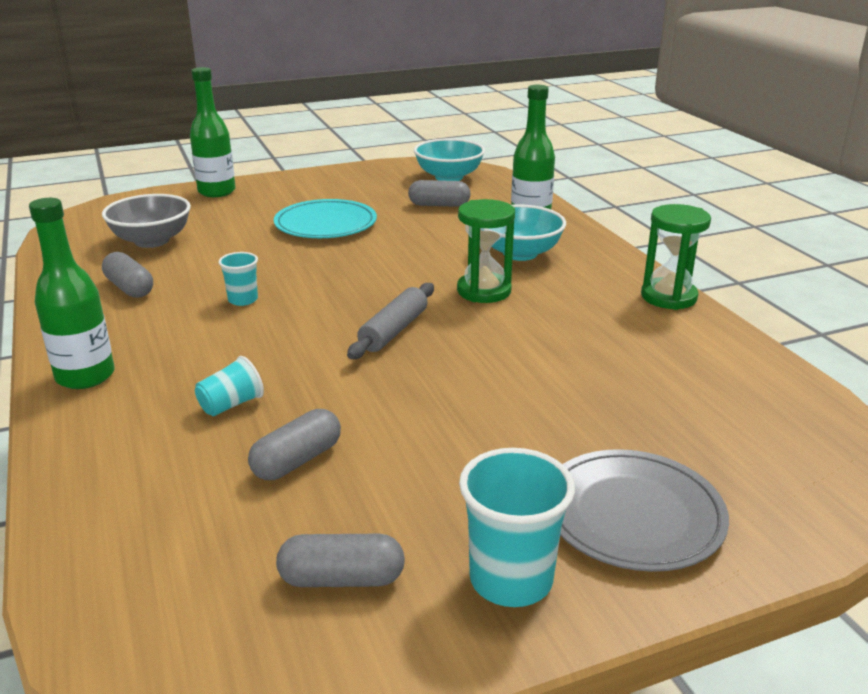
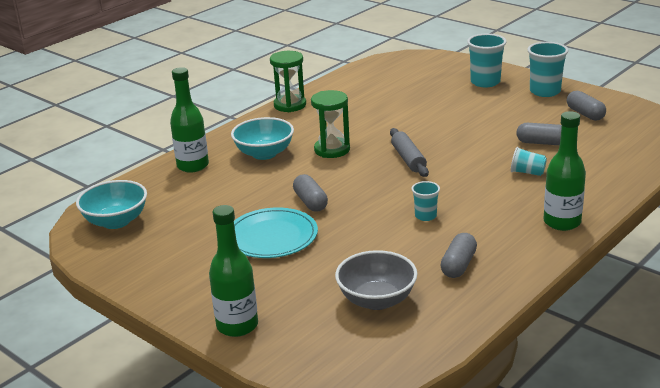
camera: 115 degrees left, 0 degrees up
(393, 331) = (408, 159): grey rolling pin -> grey rolling pin turned 75 degrees clockwise
(439, 205) = (192, 205): grey capsule -> grey capsule (310, 202)
(633, 514) = (485, 82): grey plate -> turquoise cup

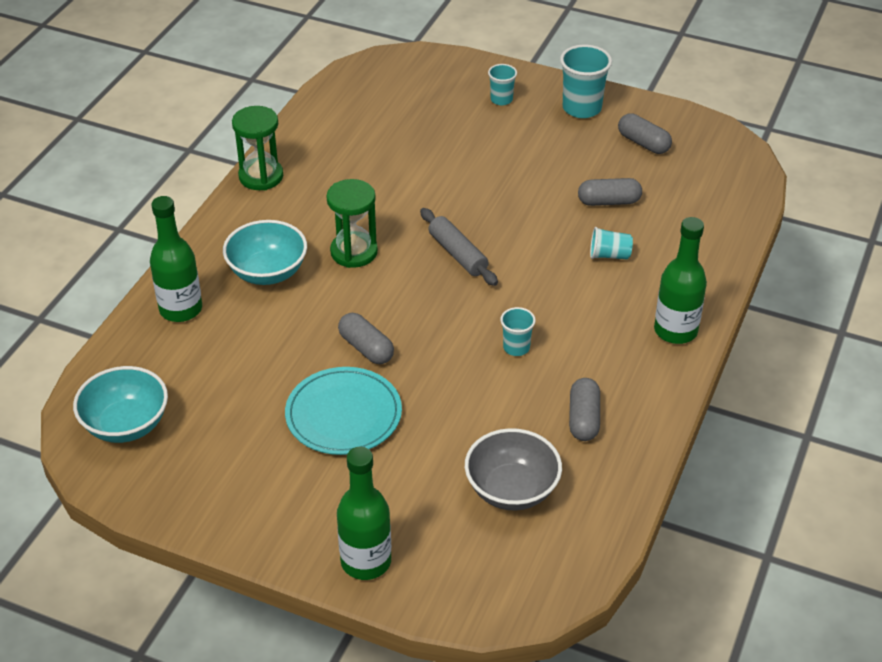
camera: 20 degrees left, 15 degrees up
(485, 82) = (501, 99): turquoise cup -> turquoise cup, size x0.57

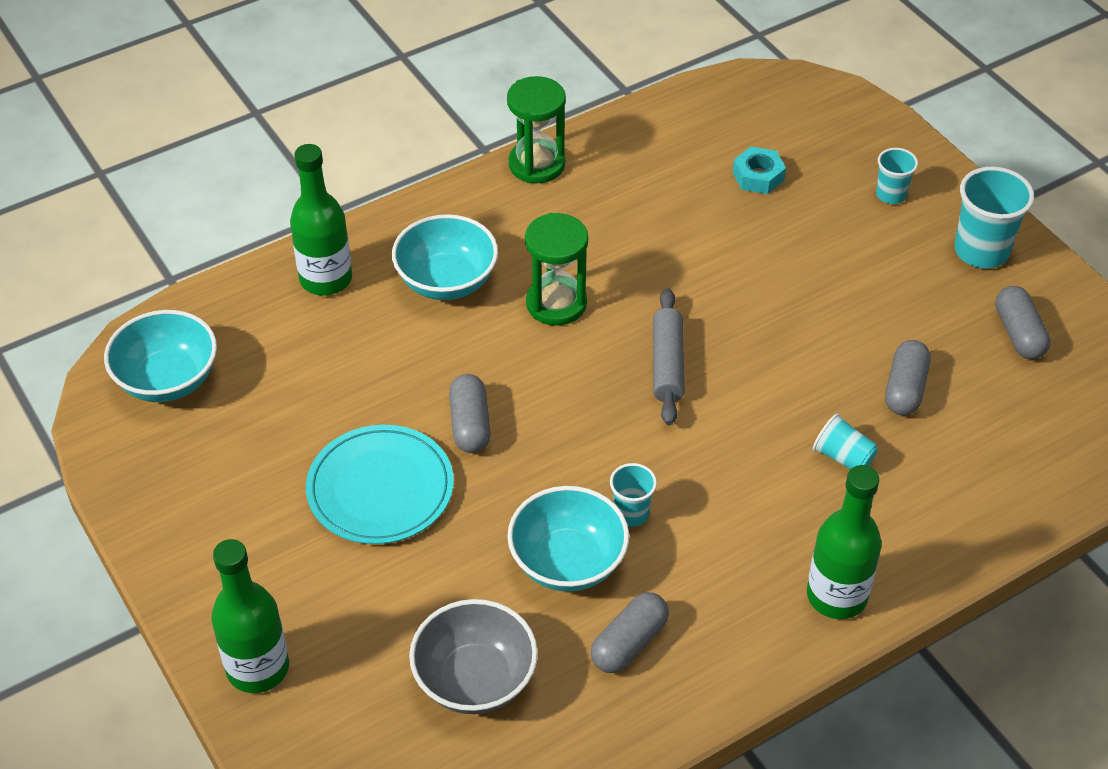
camera: 35 degrees right, 5 degrees up
(412, 123) = (758, 176): none -> turquoise nut
(504, 394) = (568, 562): none -> turquoise bowl
(609, 202) = (905, 389): grey capsule -> grey capsule turned 75 degrees clockwise

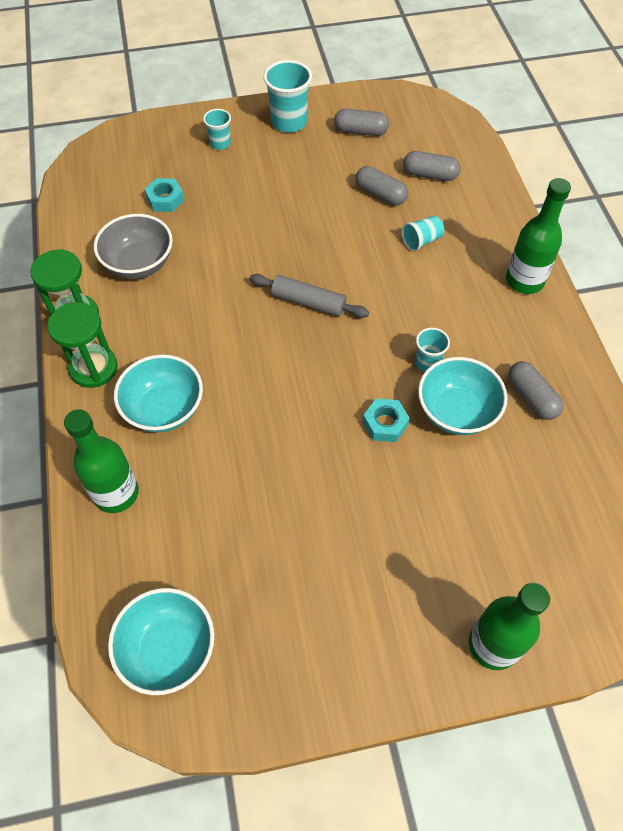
camera: 70 degrees left, 10 degrees up
(380, 488) = (350, 511): turquoise plate -> none
(470, 424) = (312, 434): grey capsule -> grey capsule (430, 175)
(475, 680) = (539, 496): grey bowl -> grey bowl (139, 263)
(516, 491) = (385, 424): none -> turquoise nut
(556, 303) = (222, 347): green hourglass -> green hourglass (94, 368)

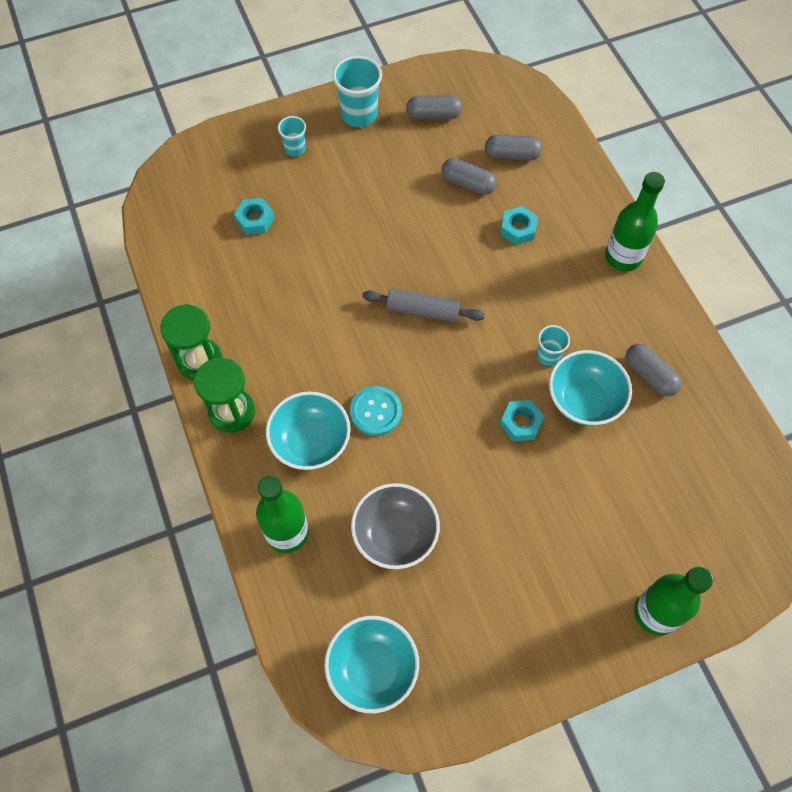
camera: 10 degrees left, 5 degrees up
(139, 263) = (247, 294): grey bowl -> grey bowl (395, 535)
(237, 390) = (376, 411): none -> turquoise button
(421, 241) = (518, 229): turquoise cup -> turquoise nut

